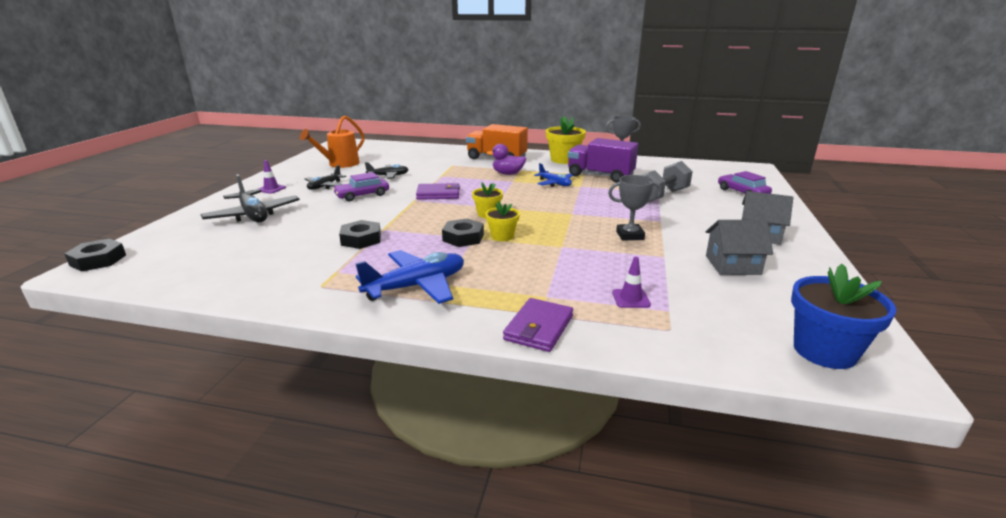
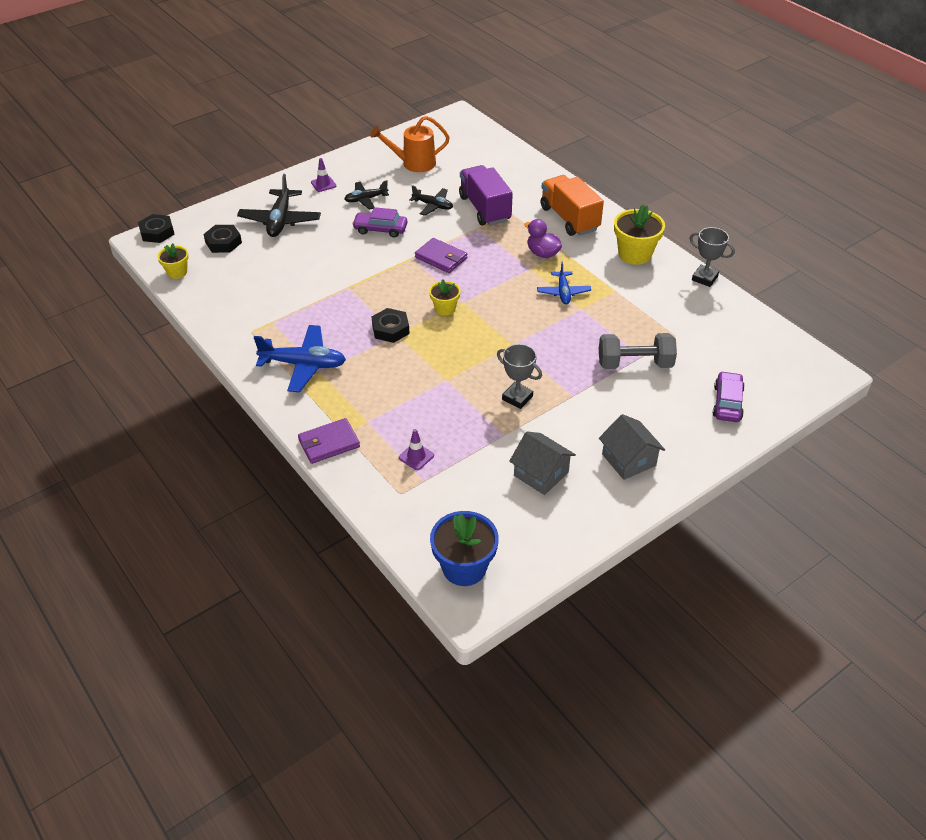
camera: 40 degrees right, 20 degrees up
(361, 239) = (321, 292): black nut -> black nut (223, 242)
(502, 236) = (420, 343): yellow flower pot -> yellow flower pot (177, 272)
(600, 176) = (627, 301): purple truck -> purple truck (485, 209)

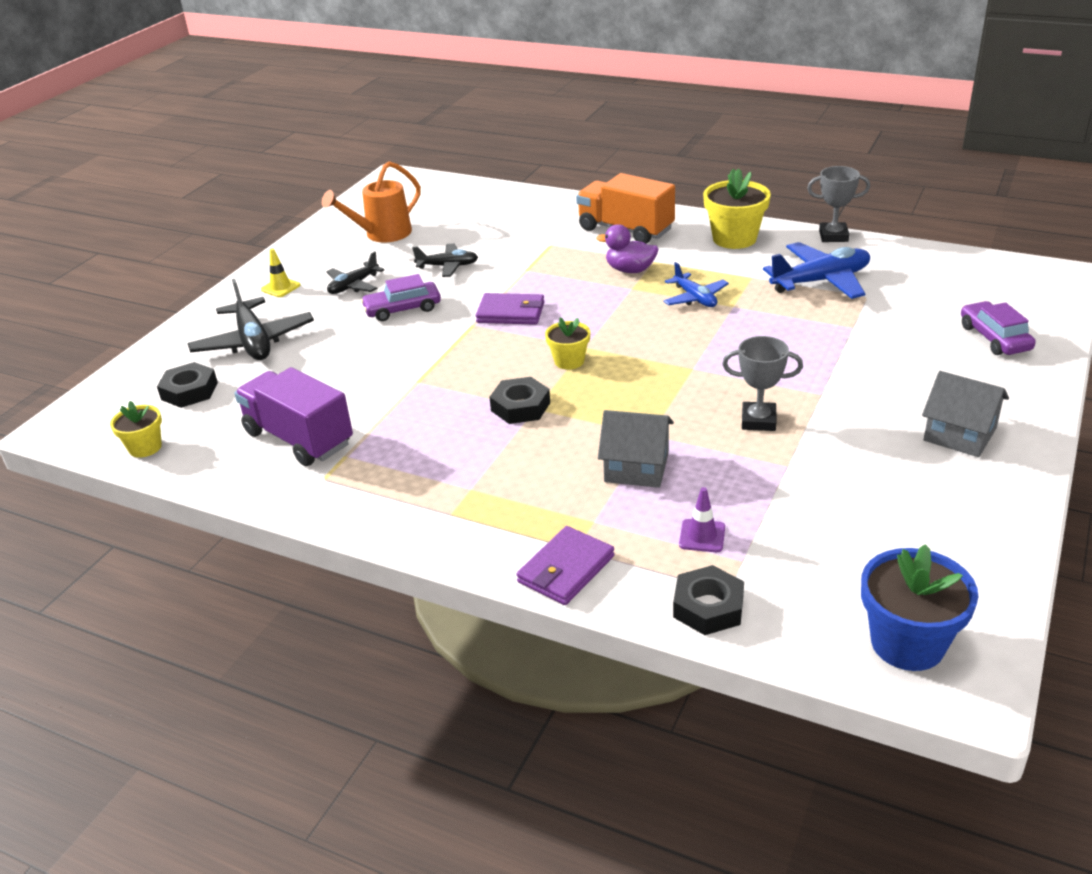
camera: 25 degrees left, 10 degrees down
(157, 232) = (73, 412): black nut -> black nut (708, 607)
(304, 364) = (438, 489): blue plane -> blue plane (821, 281)
(323, 184) = (280, 287): purple traffic cone -> yellow traffic cone
(485, 209) = (515, 250): purple truck -> purple truck (299, 438)
(541, 474) = (878, 490): grey house -> grey house (636, 467)
(635, 364) = (853, 337): grey dumbbell -> none

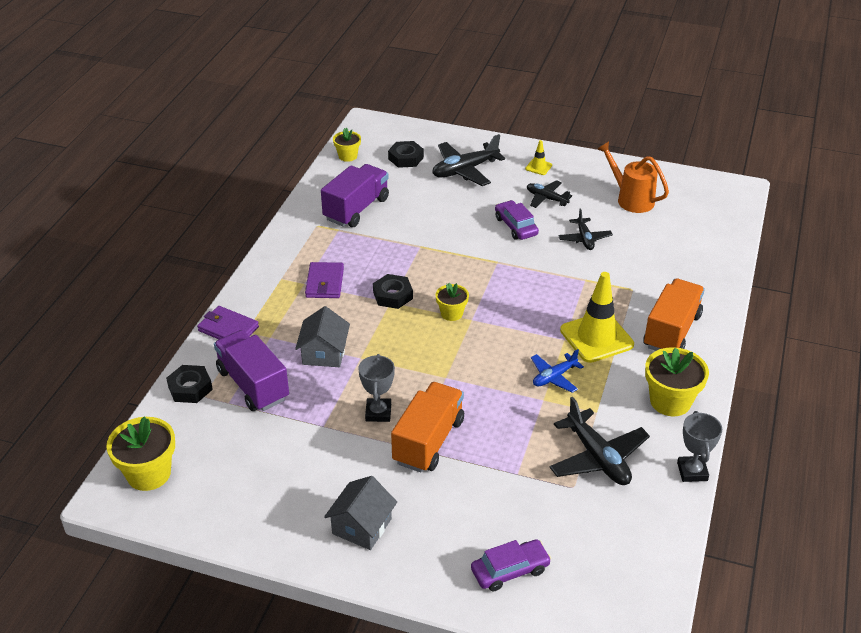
camera: 80 degrees right, 5 degrees up
(511, 313) = (517, 278): purple wallet -> purple wallet (324, 283)
(630, 270) = (596, 337): purple duck -> yellow traffic cone
(702, 536) = (253, 385): purple traffic cone -> purple truck
(807, 384) = (428, 441): none -> orange truck
(821, 281) = (597, 458): blue plane -> black plane
(907, 643) = (149, 474): blue flower pot -> yellow flower pot

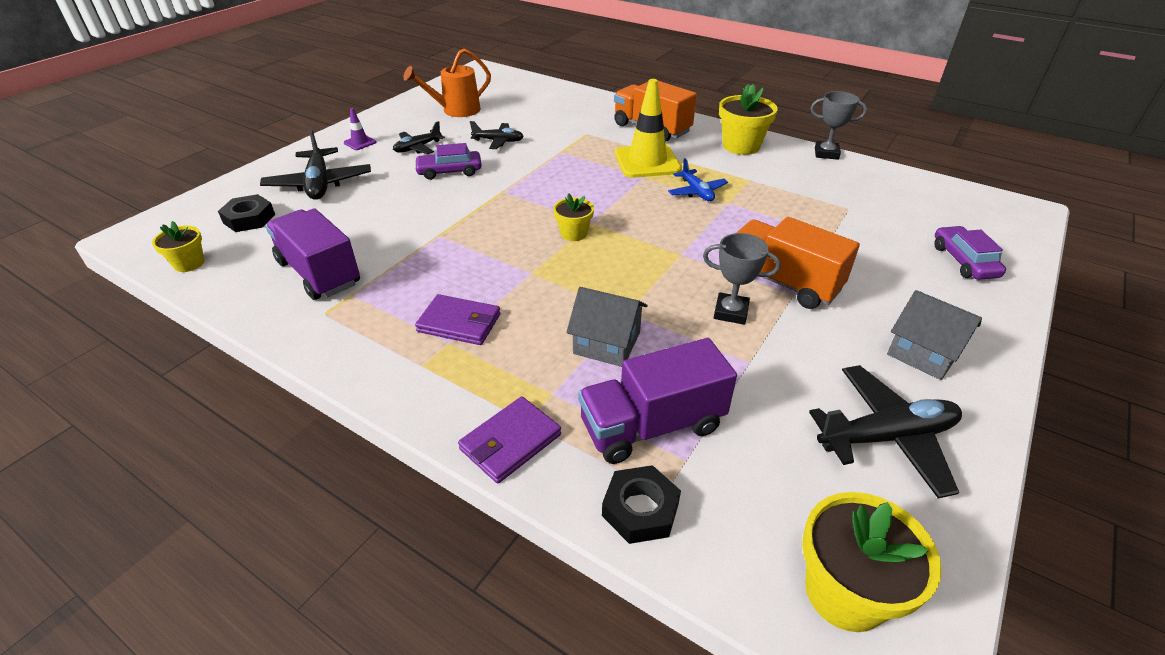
camera: 75 degrees left, 0 degrees up
(392, 295) = (519, 269): black nut -> none
(538, 167) = (360, 142): yellow traffic cone -> purple traffic cone
(597, 458) = (810, 190): black plane -> black plane (887, 437)

